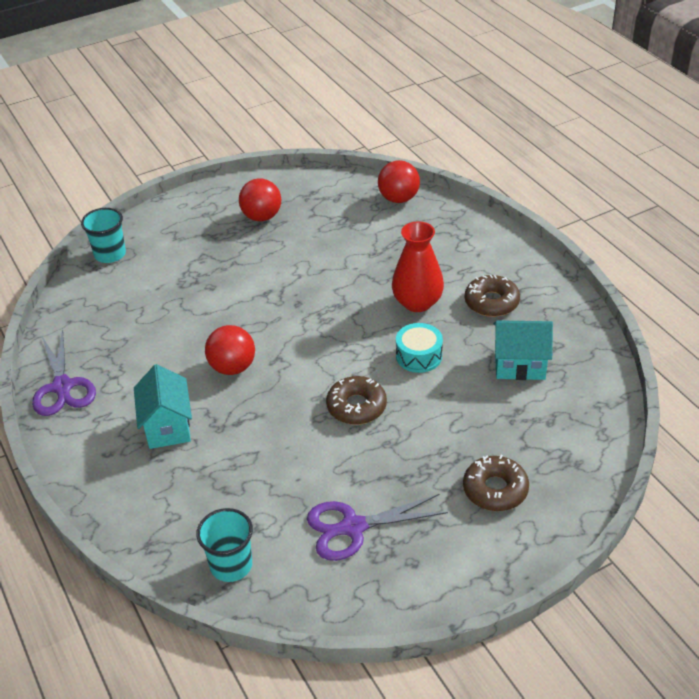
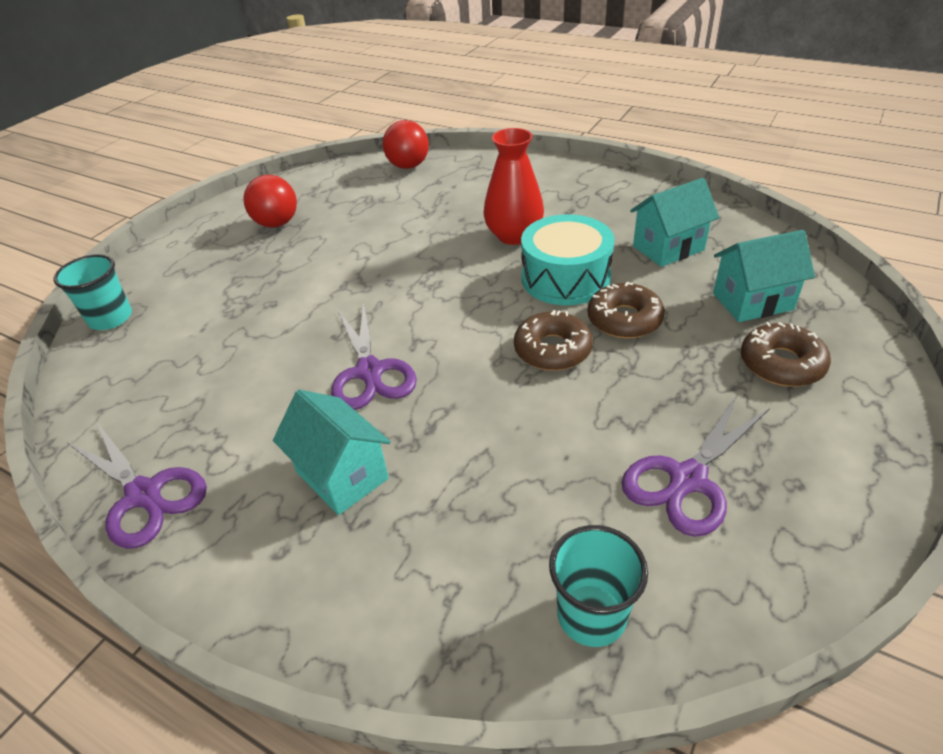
camera: 30 degrees left, 0 degrees up
(232, 367) = (370, 371): red ball -> purple scissors
(419, 356) = (565, 278): turquoise drum -> turquoise drum, size x1.60
(491, 302) = (583, 210): brown donut -> brown donut (624, 319)
(531, 437) = (752, 301): none -> turquoise house

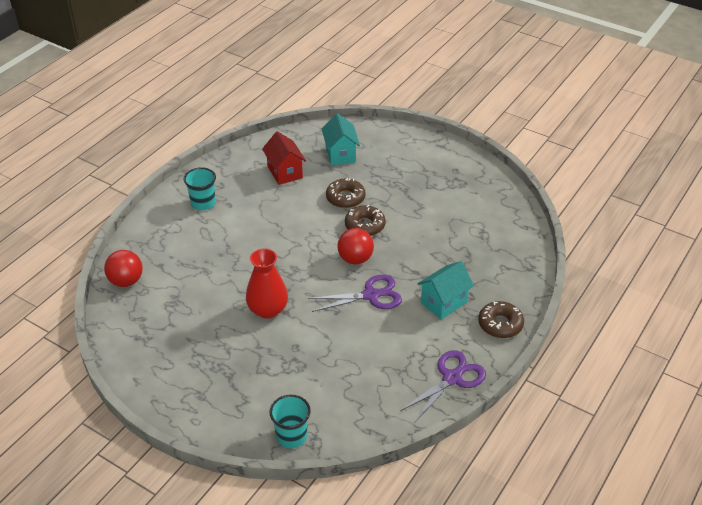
camera: 90 degrees left, 0 degrees up
(277, 223) = (188, 356): red ball -> red ball (355, 259)
(514, 235) = (250, 231): red vase -> red vase (268, 310)
(565, 278) = (303, 214): turquoise drum -> none
(591, 615) = (512, 231): turquoise cup -> turquoise cup (203, 203)
(668, 248) = (285, 172): turquoise house -> red house
(688, 479) = (451, 196): purple scissors -> none
(781, 364) = (387, 157): brown donut -> brown donut (500, 324)

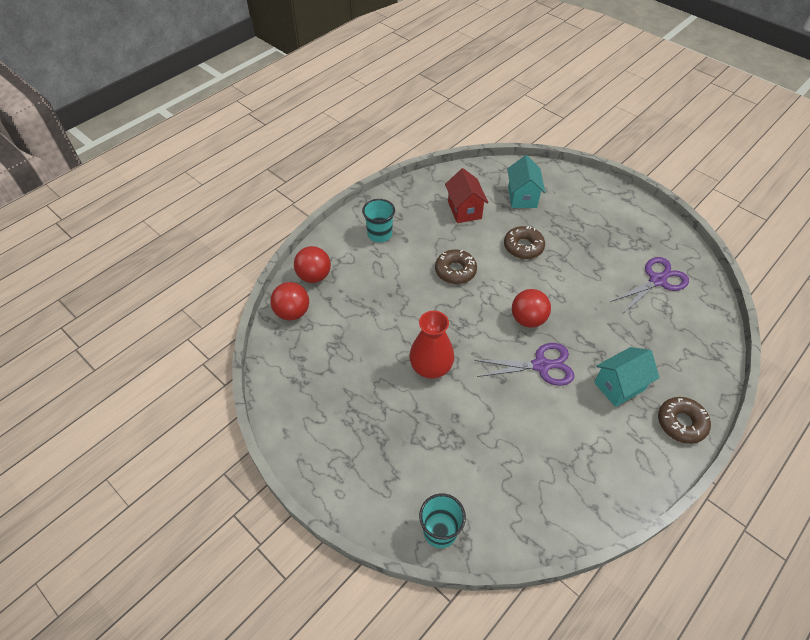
camera: 10 degrees right, 10 degrees up
(143, 247) = (314, 276): none -> red ball
(365, 225) = (541, 281): brown donut -> brown donut (455, 271)
(452, 378) = (623, 485): purple scissors -> purple scissors (657, 280)

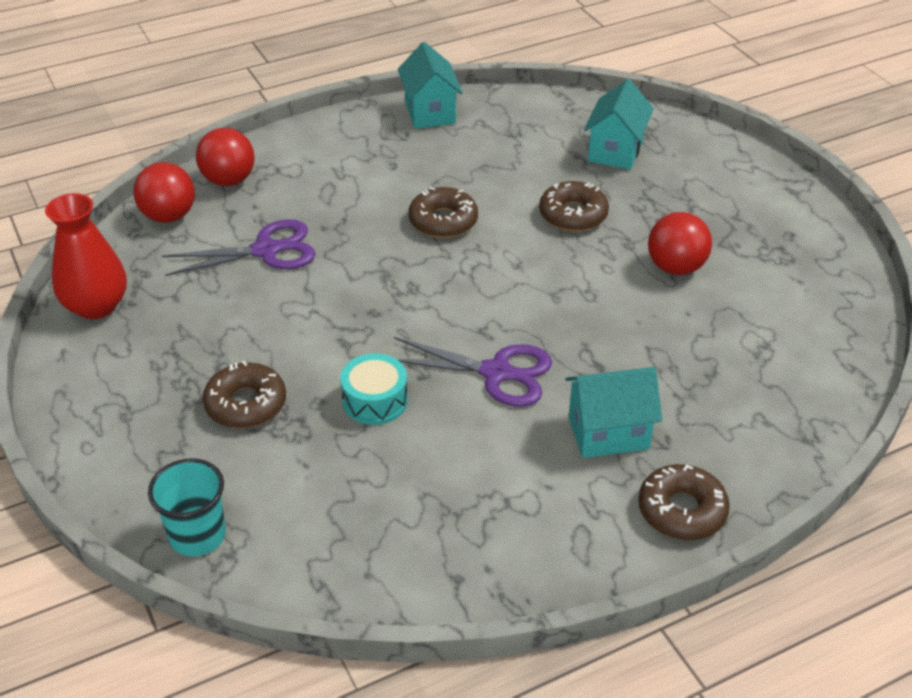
camera: 20 degrees right, 10 degrees down
(379, 234) = (359, 151): turquoise cup -> none
(405, 196) = (430, 112): none -> turquoise house
(415, 432) = (246, 404): none -> brown donut
(431, 367) = (323, 331): red vase -> red vase (96, 306)
(464, 210) = (510, 148): red house -> none
(486, 405) = (375, 400): none -> turquoise drum
(528, 319) = (516, 309): red ball -> red ball (675, 267)
(657, 280) = (772, 310): purple scissors -> purple scissors (266, 250)

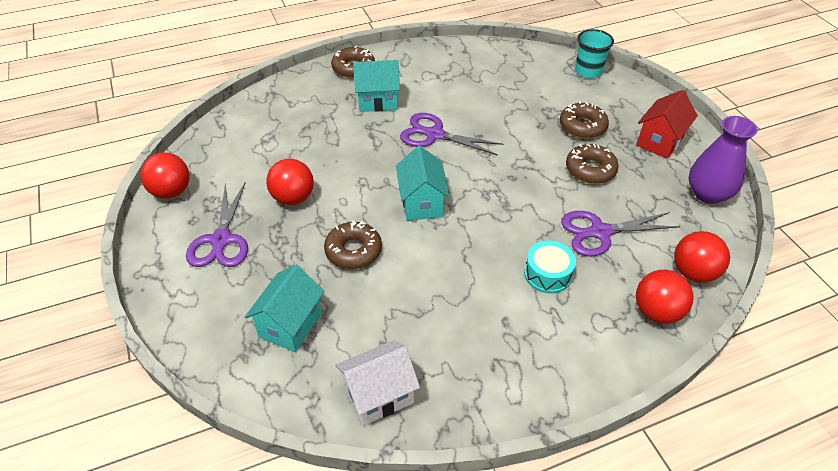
camera: 175 degrees left, 5 degrees up
(96, 306) = (708, 194): red vase -> purple vase
(126, 383) = (659, 141): none -> red house
(375, 400) = (507, 124): turquoise drum -> turquoise drum (547, 274)
(430, 112) = (468, 402): turquoise house -> turquoise house (422, 203)
(443, 221) = (461, 251): brown donut -> brown donut (590, 169)
(511, 112) = (379, 395): none -> white house
(738, 217) = (221, 240): none -> purple scissors
(845, 266) = (171, 191): none -> red ball

